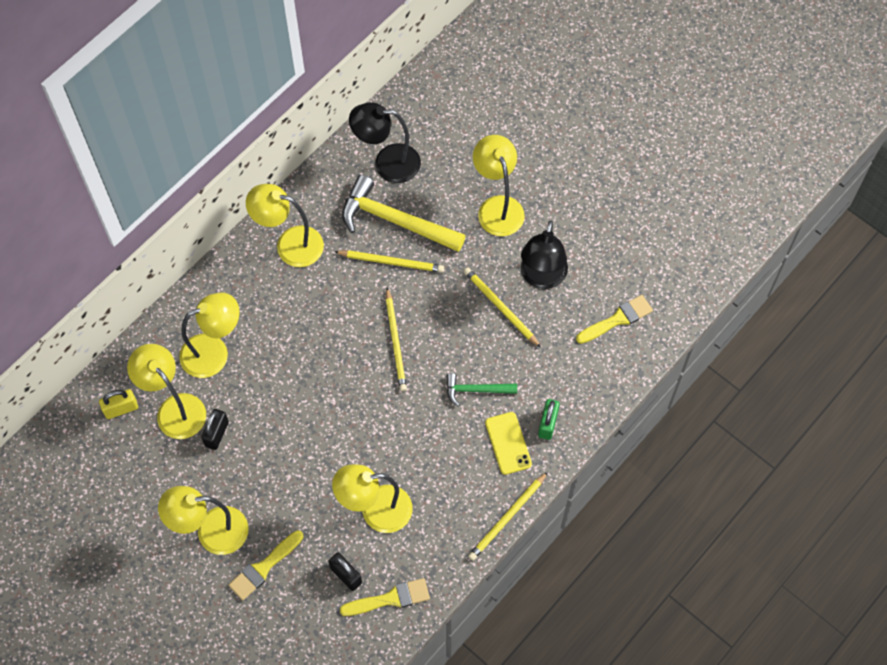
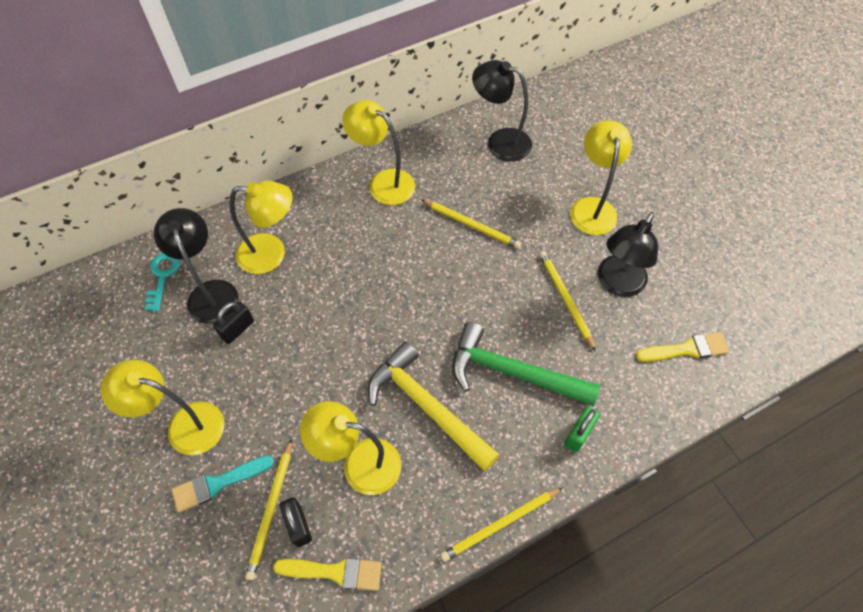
camera: 20 degrees right, 5 degrees down
(121, 409) = (162, 277): yellow padlock -> turquoise key
(175, 408) = (210, 292): yellow lamp -> black lamp
(264, 567) = (218, 483): yellow brush -> turquoise brush
(395, 221) = (489, 191): yellow hammer -> yellow hammer (427, 407)
(395, 342) = (448, 299): yellow pencil -> yellow pencil (271, 510)
(476, 390) = (512, 372): green hammer -> green hammer, size x1.88
(508, 443) = (528, 440): yellow phone -> none

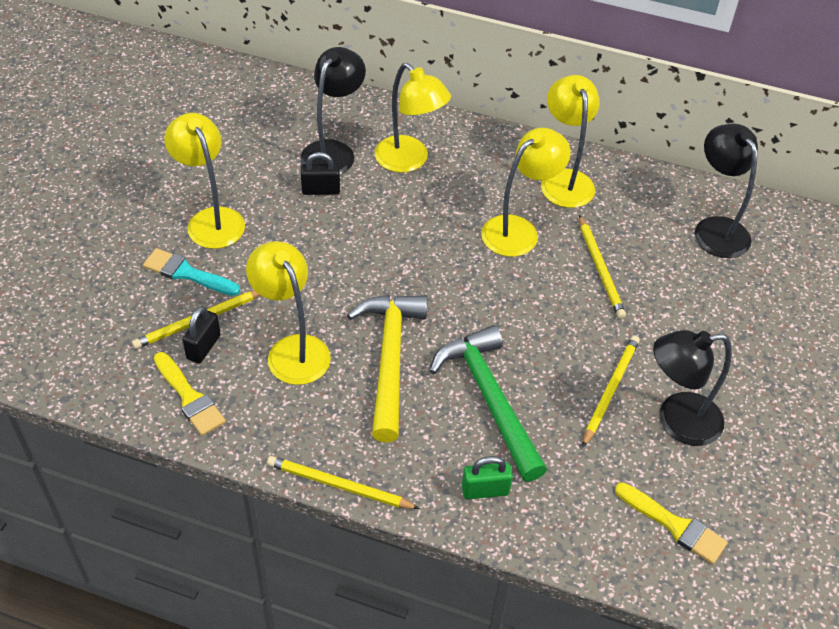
camera: 45 degrees right, 10 degrees down
(162, 277) = (313, 115): turquoise key -> none
(592, 207) = (737, 346): yellow lamp -> yellow lamp (518, 230)

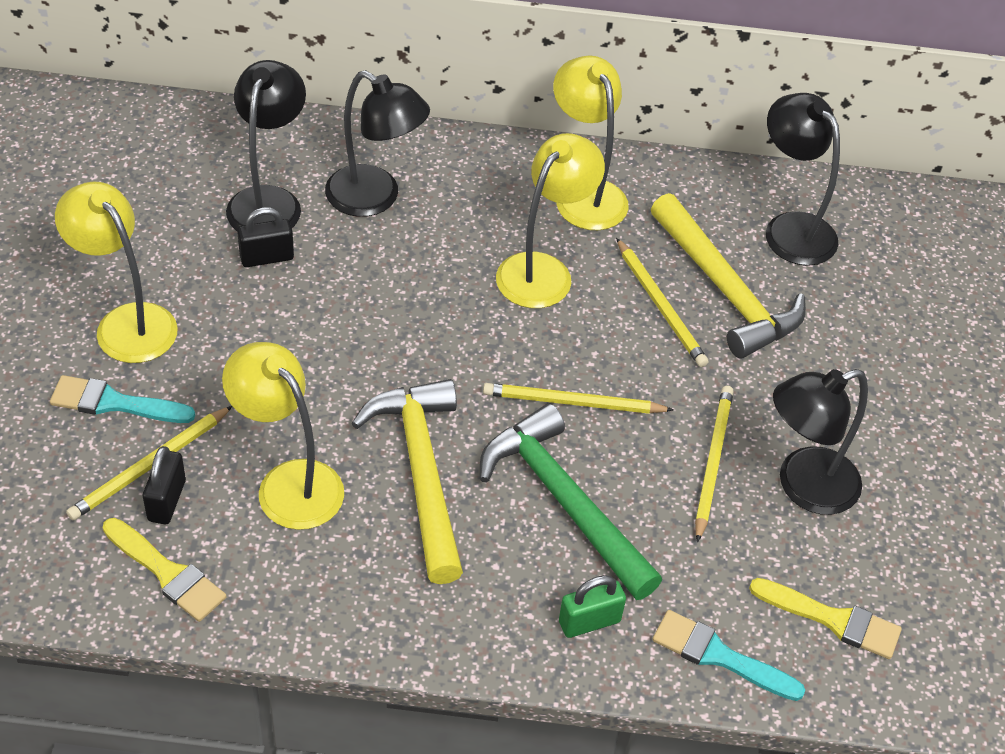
camera: 15 degrees left, 0 degrees up
(339, 485) = (400, 652): yellow pencil -> yellow pencil (573, 402)
(409, 161) = (375, 198): yellow lamp -> black lamp
(578, 535) = (719, 656): none -> turquoise brush
(653, 265) = (725, 290): none -> yellow hammer

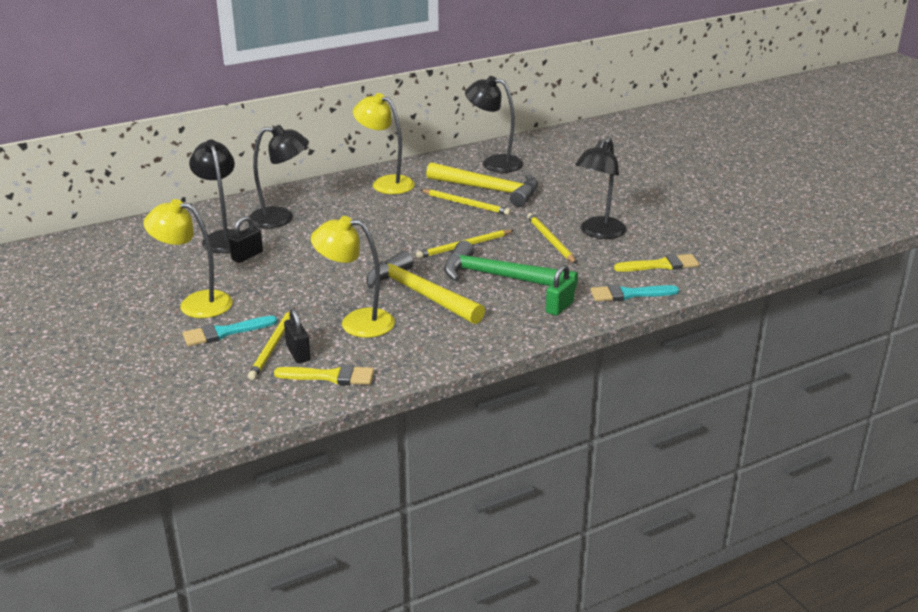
camera: 30 degrees left, 20 degrees down
(543, 270) = (396, 212): yellow lamp -> none

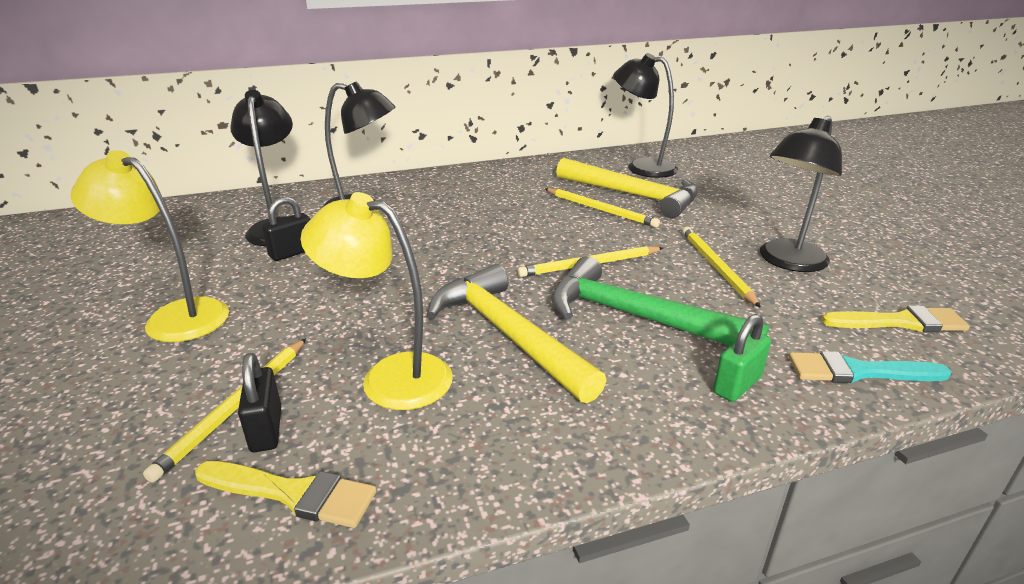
camera: 10 degrees right, 0 degrees up
(225, 332) = (179, 372): turquoise brush -> none
(386, 183) = (506, 179): yellow lamp -> none

